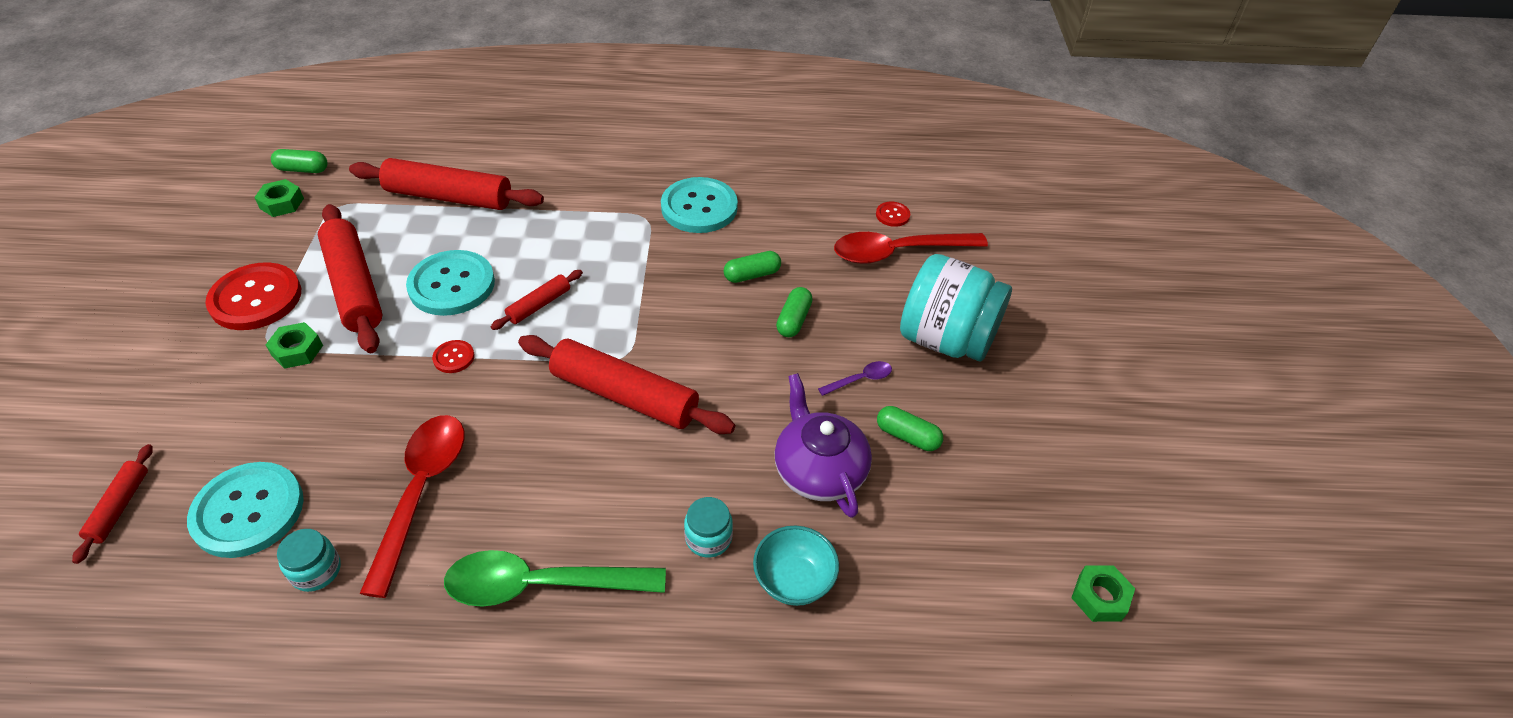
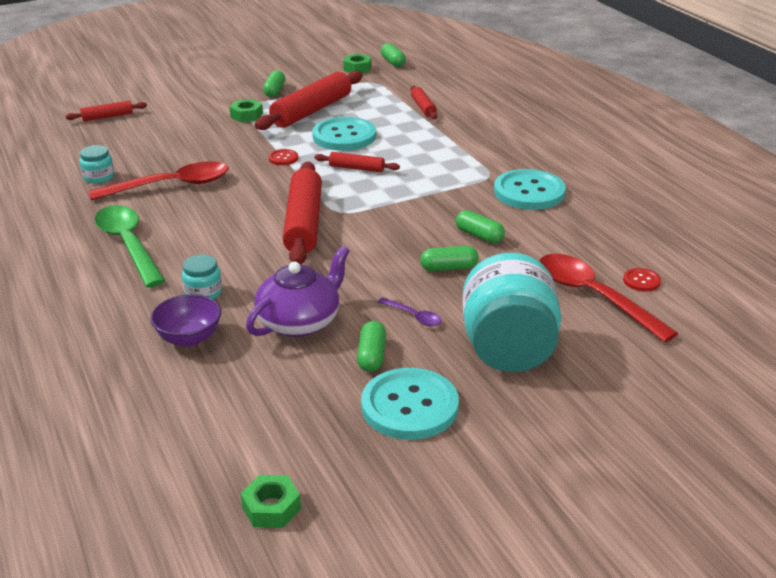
camera: 65 degrees right, 15 degrees down
(248, 511) = (125, 146): turquoise button -> turquoise button (409, 406)
(256, 298) = (274, 91): red button -> green capsule
(449, 197) = (423, 107): red rolling pin -> red rolling pin, size x0.50
(794, 580) = (189, 338): turquoise bowl -> purple bowl

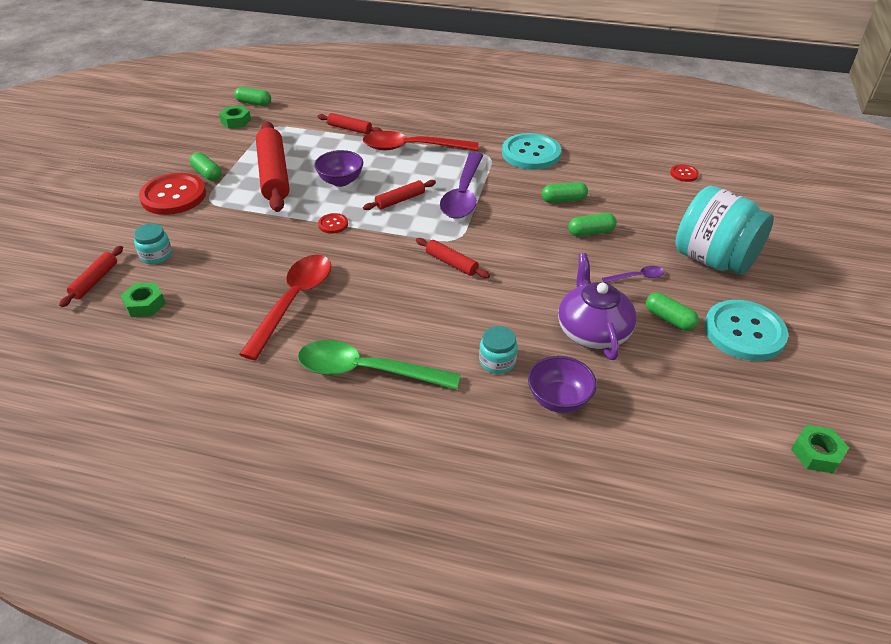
camera: 50 degrees left, 10 degrees up
(98, 177) = (212, 337): turquoise jar -> turquoise jar (156, 255)
(231, 94) = (173, 196): none -> red button
(246, 115) = (228, 207): green nut -> green nut (145, 304)
(303, 223) = (451, 263): red rolling pin -> red rolling pin, size x0.50
(344, 136) = (341, 181): turquoise button -> purple bowl
(409, 189) = (463, 194): none -> purple spoon
(449, 268) = (591, 232): green capsule -> green capsule turned 45 degrees clockwise
(593, 296) = (684, 198): red spoon -> red spoon (412, 148)

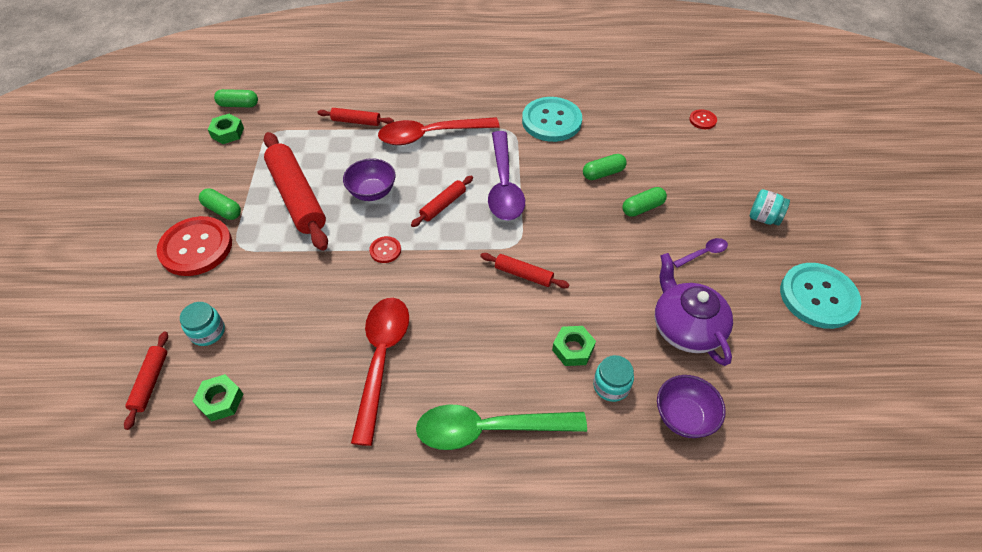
camera: 15 degrees left, 10 degrees up
(669, 319) = (749, 297): green capsule -> none
(713, 260) = (763, 218): turquoise jar -> turquoise jar, size x0.44
(816, 453) = (923, 419): green nut -> green nut (573, 349)

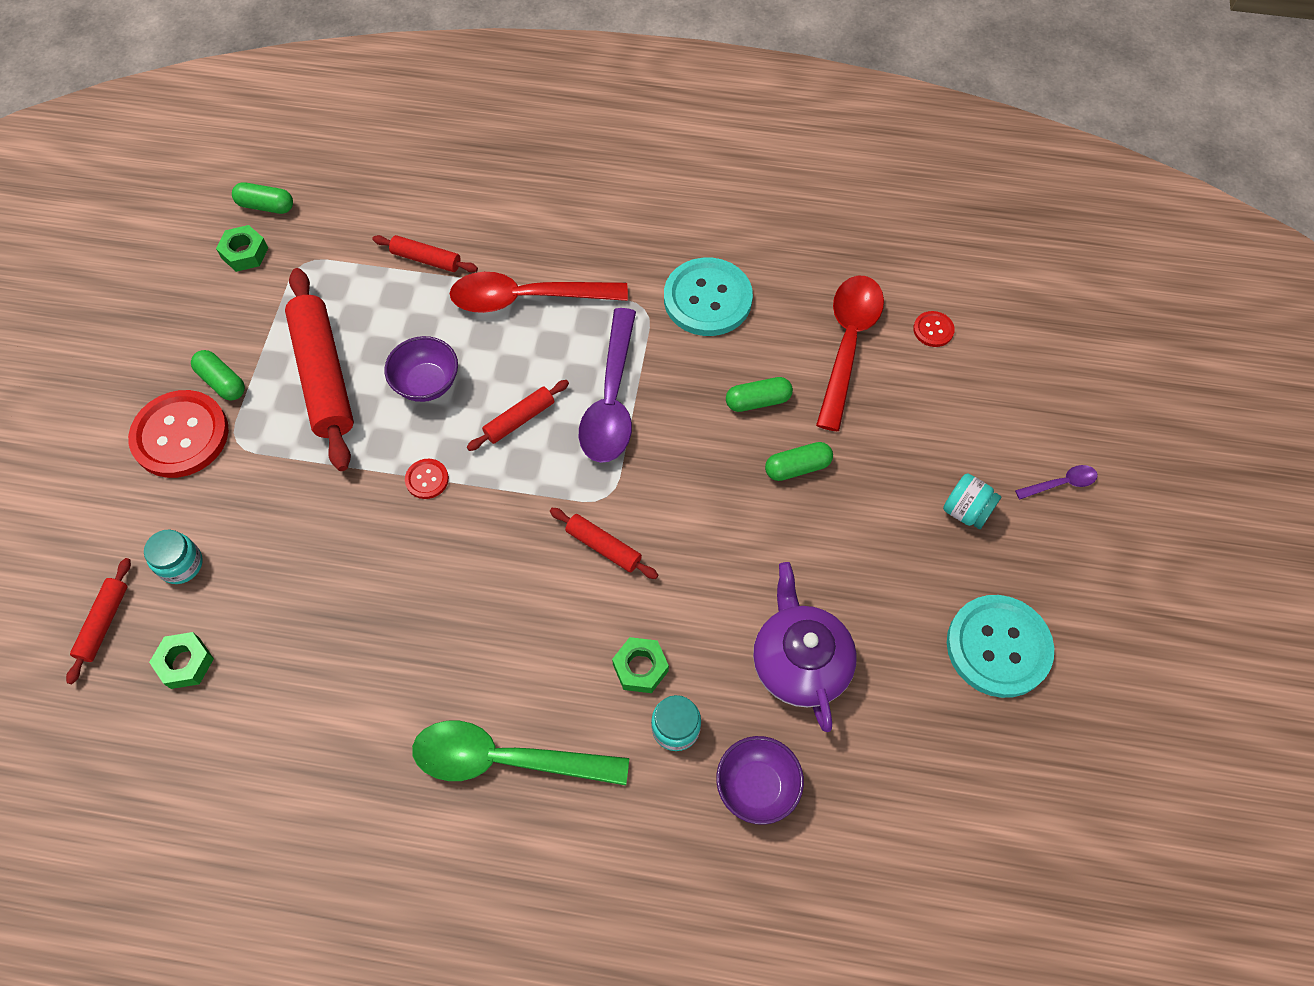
camera: 10 degrees right, 10 degrees up
(381, 359) = (391, 640): red spoon -> red spoon (848, 344)
(703, 253) = (860, 554): purple spoon -> purple spoon (1061, 483)

